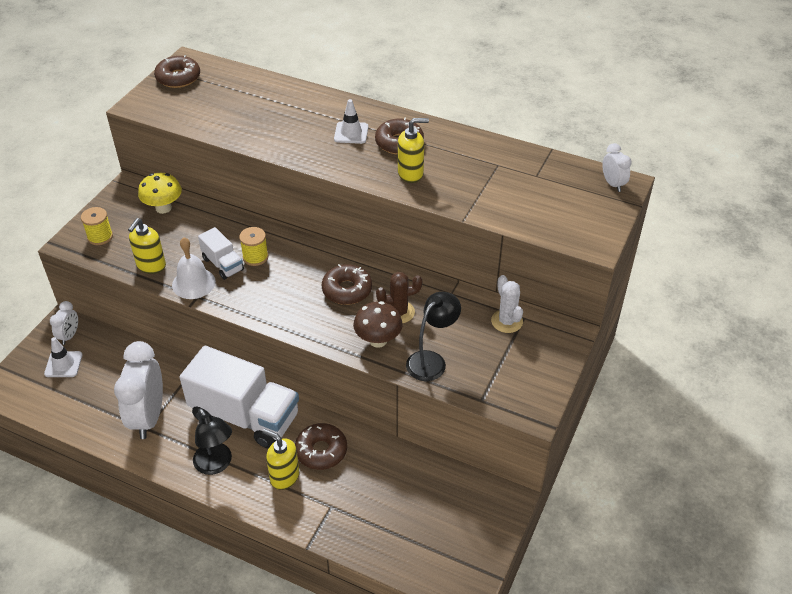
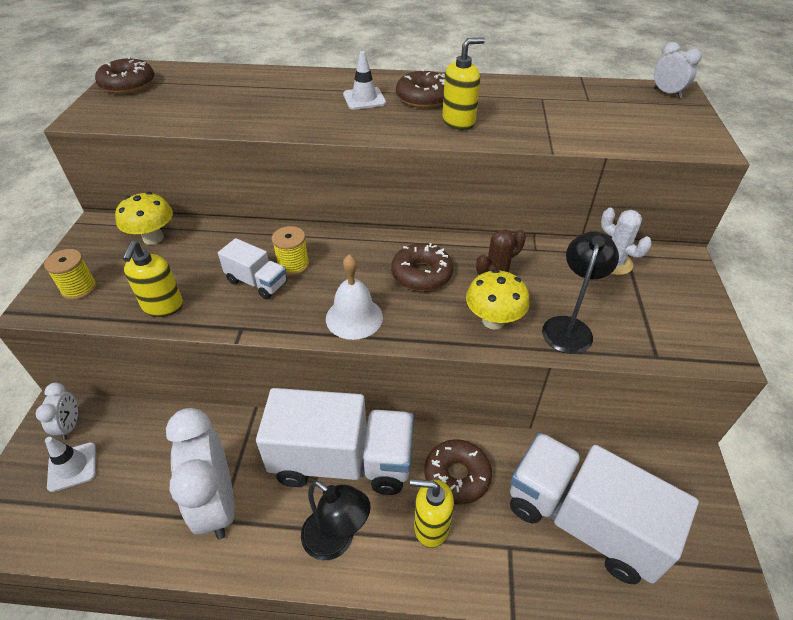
camera: 20 degrees left, 0 degrees up
(193, 283) = (229, 313): white bell -> white bell (354, 317)
(378, 340) = (493, 320): brown mushroom -> yellow mushroom
(394, 507) = (582, 520): none -> white truck

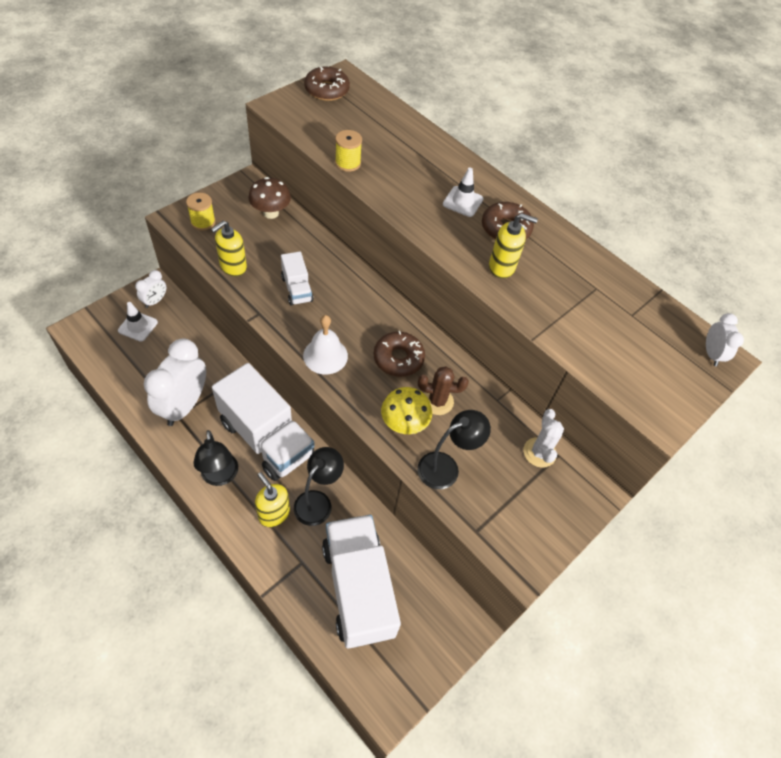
camera: 35 degrees right, 10 degrees up
(153, 238) = (271, 213): yellow mushroom -> brown mushroom
(293, 265) = (329, 292): yellow spool -> yellow spool (348, 163)
(457, 476) = (318, 501): brown donut -> black lamp

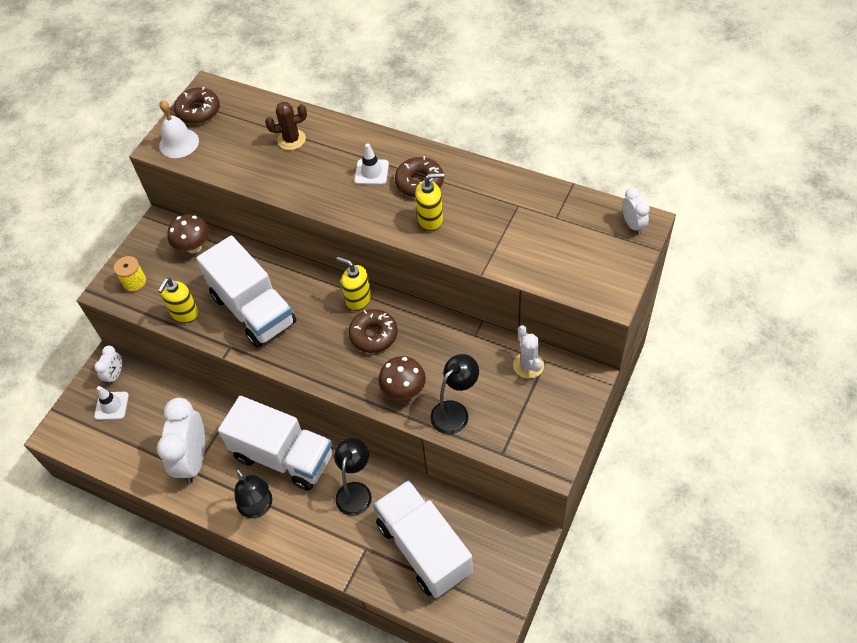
camera: 10 degrees left, 0 degrees up
(274, 514) = (322, 519): yellow soap dispenser -> yellow soap dispenser (358, 299)
(297, 289) = (253, 310): white truck -> white truck, size x2.11
(325, 355) = (308, 360): white bell -> white bell (179, 143)
(348, 163) = (252, 177): yellow spool -> none
(404, 424) = (403, 390): yellow mushroom -> brown mushroom
(437, 401) = (424, 358): brown cactus -> brown cactus (291, 140)

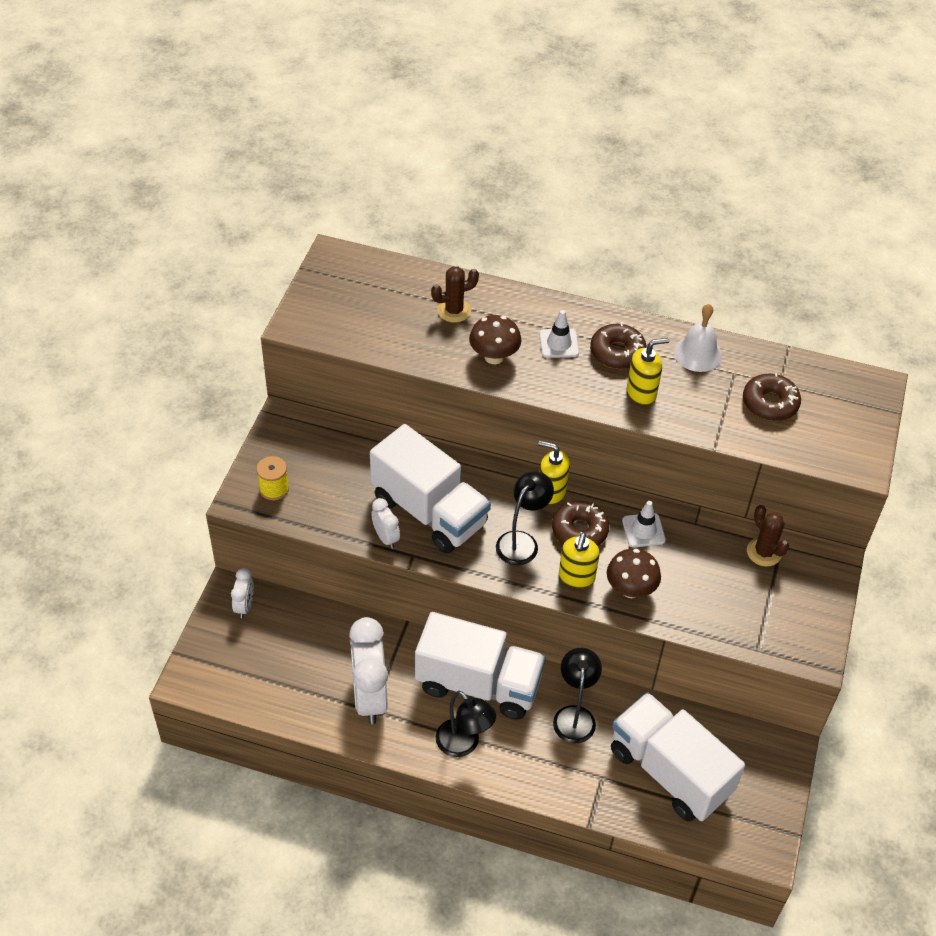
camera: 15 degrees left, 5 degrees down
(111, 406) = (250, 643): white traffic cone -> white traffic cone (643, 530)
(179, 143) = (318, 319): white bell -> white bell (698, 353)
(185, 314) = (347, 521): yellow soap dispenser -> yellow soap dispenser (576, 577)
(194, 247) = (336, 443): brown mushroom -> brown mushroom (494, 357)
(198, 111) = (331, 281): brown donut -> brown donut (770, 403)
(455, 411) = (694, 608): black lamp -> black lamp (522, 541)
(528, 365) = (764, 552): white cactus -> brown cactus
(632, 224) = (865, 387): white clock -> white clock (386, 538)

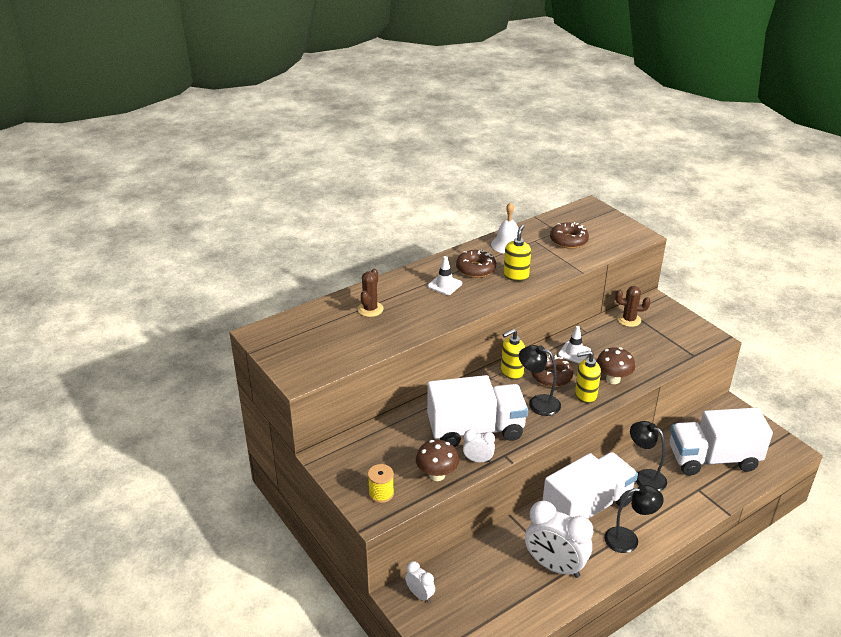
camera: 50 degrees left, 15 degrees down
(494, 357) = (427, 312): brown mushroom -> brown mushroom (437, 475)
(522, 541) = (538, 403): black lamp -> black lamp turned 45 degrees counterclockwise
(576, 577) = (585, 395): yellow soap dispenser -> yellow soap dispenser turned 120 degrees clockwise

